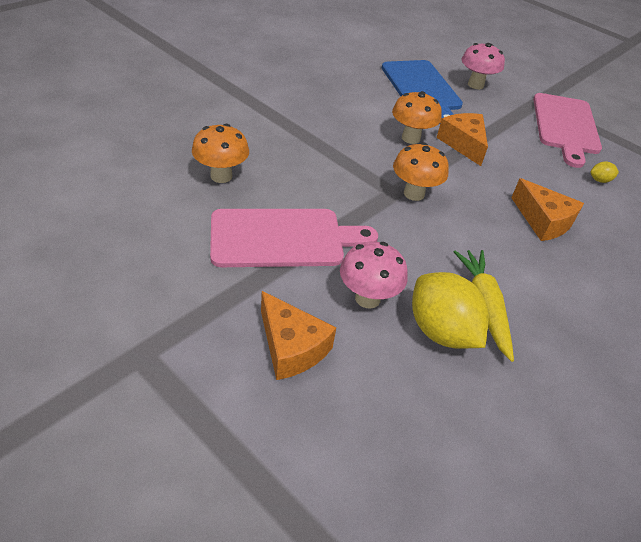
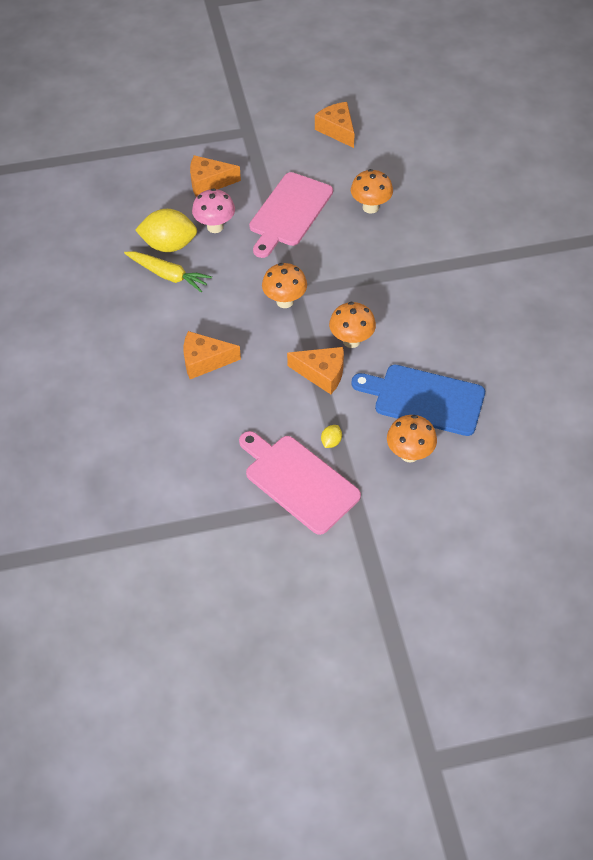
camera: 130 degrees right, 10 degrees up
(83, 250) = (337, 130): none -> orange cheese
(475, 85) = (409, 454): pink mushroom -> orange mushroom
(599, 180) = (215, 441): yellow lemon -> yellow lemon (331, 442)

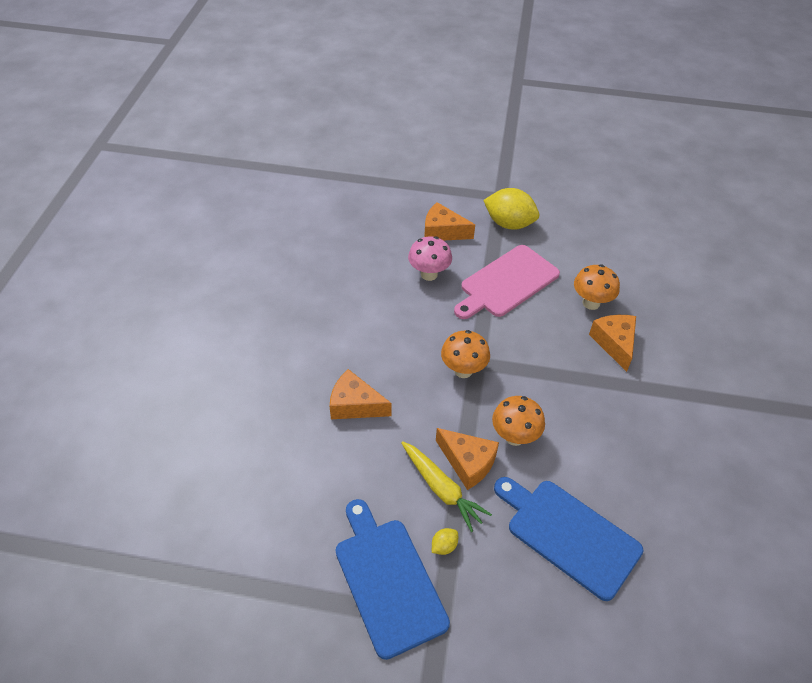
camera: 20 degrees right, 5 degrees down
(168, 275) = (362, 306): yellow carrot -> yellow carrot (442, 489)
(169, 245) = (377, 278): yellow lemon -> yellow lemon (509, 224)
(298, 481) = (388, 580): pink cutting board -> blue cutting board
(337, 130) = (587, 219): orange cheese -> orange cheese (614, 343)
(409, 454) = (526, 597): orange mushroom -> none

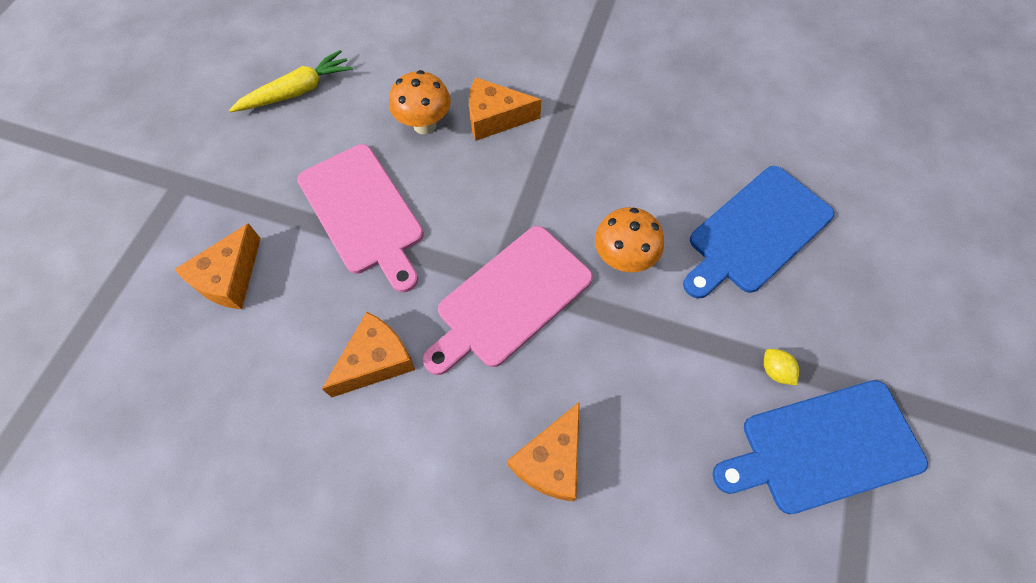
camera: 80 degrees left, 15 degrees up
(429, 274) = (316, 314): pink mushroom -> none
(442, 489) = (695, 360): yellow carrot -> yellow carrot (297, 91)
(463, 370) = (510, 299): orange mushroom -> pink cutting board
(467, 462) = (657, 321): orange cheese -> orange cheese (376, 361)
(509, 224) = (246, 185): yellow lemon -> none

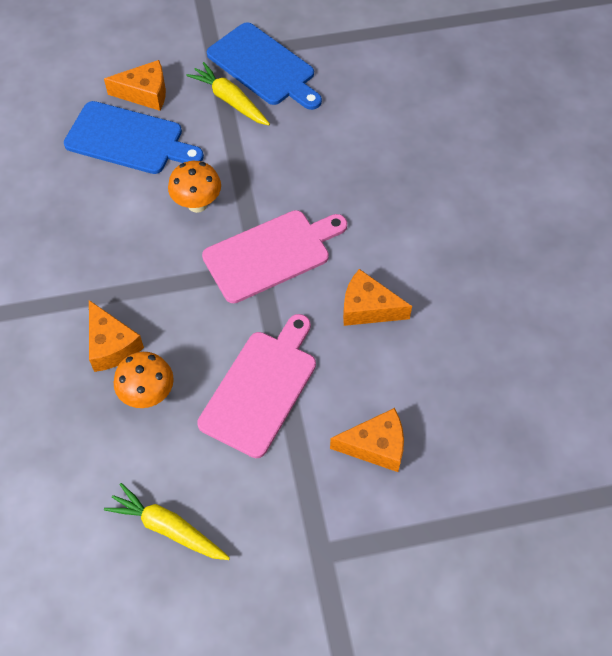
camera: 120 degrees left, 5 degrees down
(510, 299) = (271, 254): pink cutting board -> pink cutting board turned 45 degrees counterclockwise
(551, 460) = (361, 184): orange cheese -> orange cheese (145, 93)
(775, 371) = (230, 100): yellow lemon -> yellow carrot

